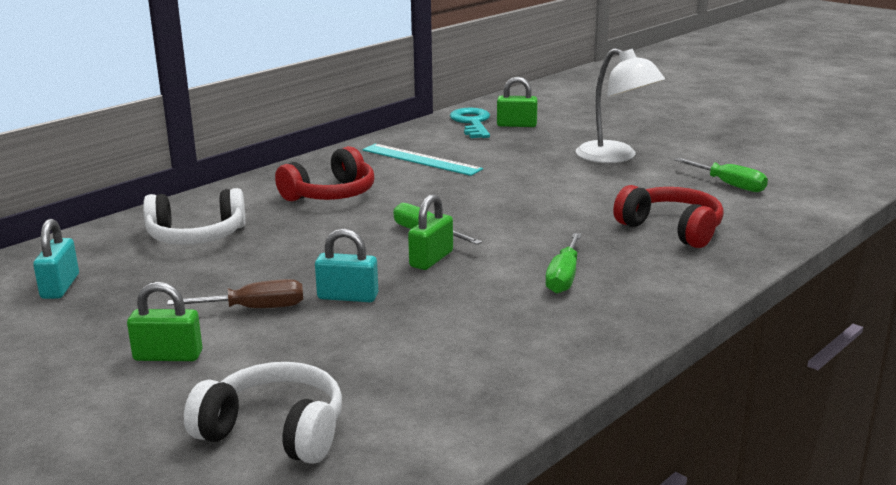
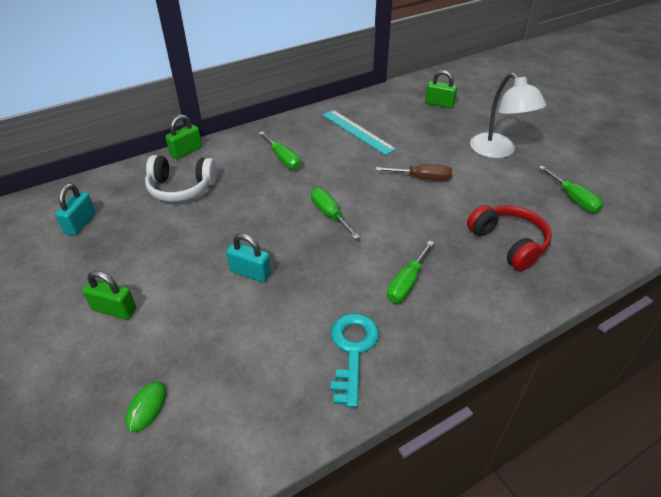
camera: 15 degrees right, 20 degrees up
(255, 309) = (187, 272): brown screwdriver -> brown screwdriver (422, 178)
(274, 431) = (147, 407): white headphones -> green mouse
(331, 194) = (283, 159): red headphones -> green screwdriver
(431, 259) = (322, 243): green padlock -> green padlock (186, 151)
(472, 123) = (408, 97): turquoise key -> turquoise key (352, 350)

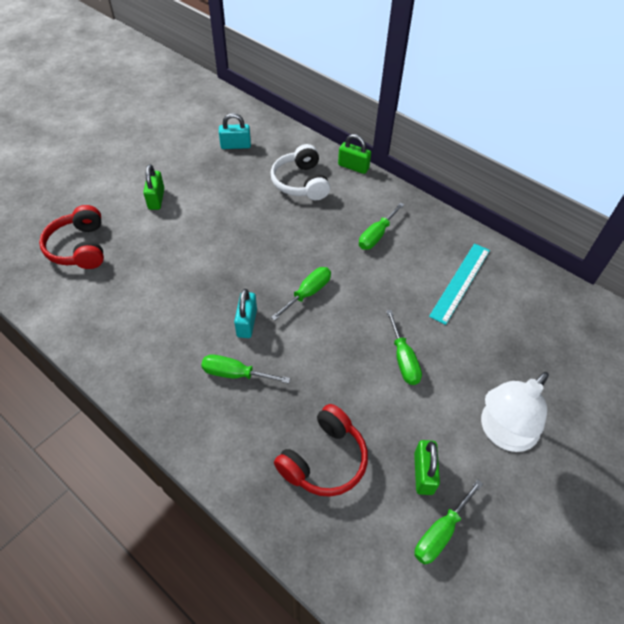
camera: 70 degrees right, 10 degrees up
(147, 407) = (79, 247): green mouse -> red headphones
(250, 272) = (215, 260): turquoise padlock -> turquoise padlock (246, 323)
(352, 350) = (148, 350): turquoise key -> none
(422, 178) = (403, 359): brown screwdriver -> green screwdriver
(439, 104) = (576, 351): green padlock -> green padlock (423, 473)

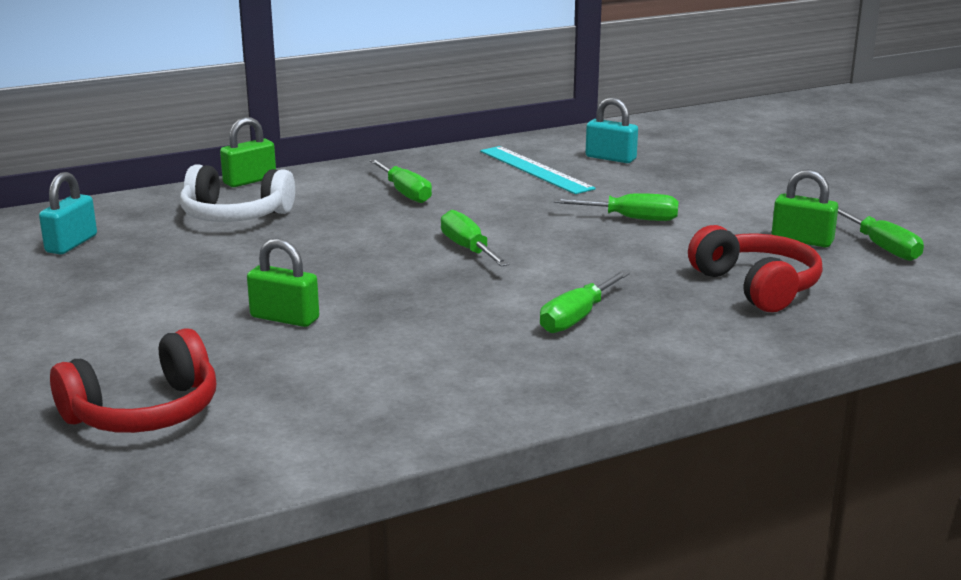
camera: 65 degrees left, 30 degrees down
(79, 247) = (145, 412): red headphones -> red headphones turned 45 degrees counterclockwise
(156, 199) = (110, 324): green padlock -> green padlock (284, 318)
(246, 323) = (486, 296): turquoise padlock -> turquoise padlock (610, 158)
(502, 433) = (767, 196): white lamp -> none

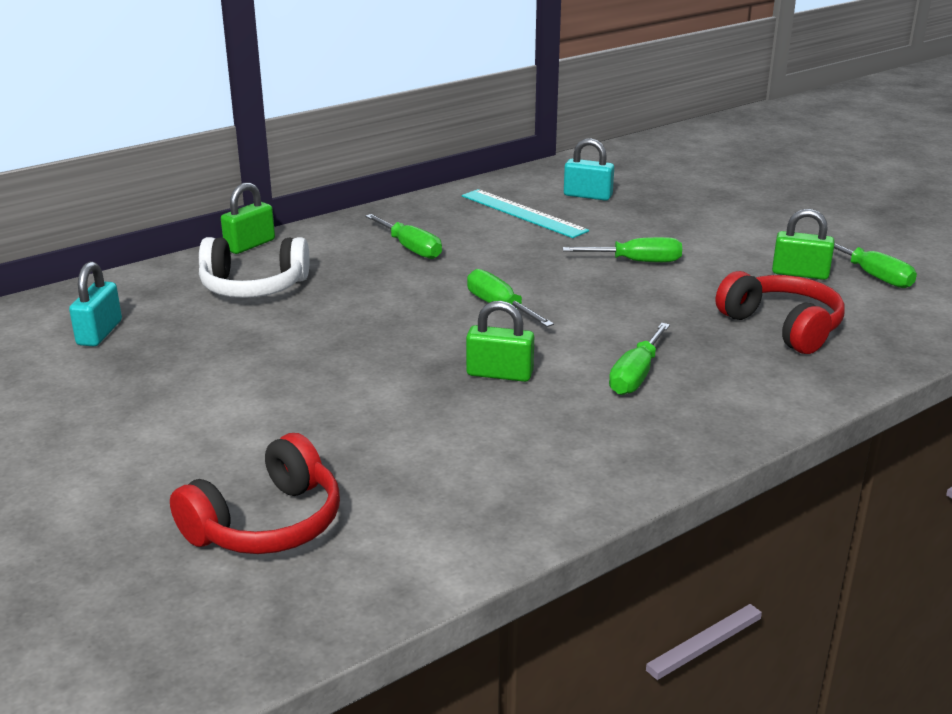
camera: 10 degrees left, 5 degrees up
(284, 318) = (357, 401): green padlock -> green padlock (499, 374)

